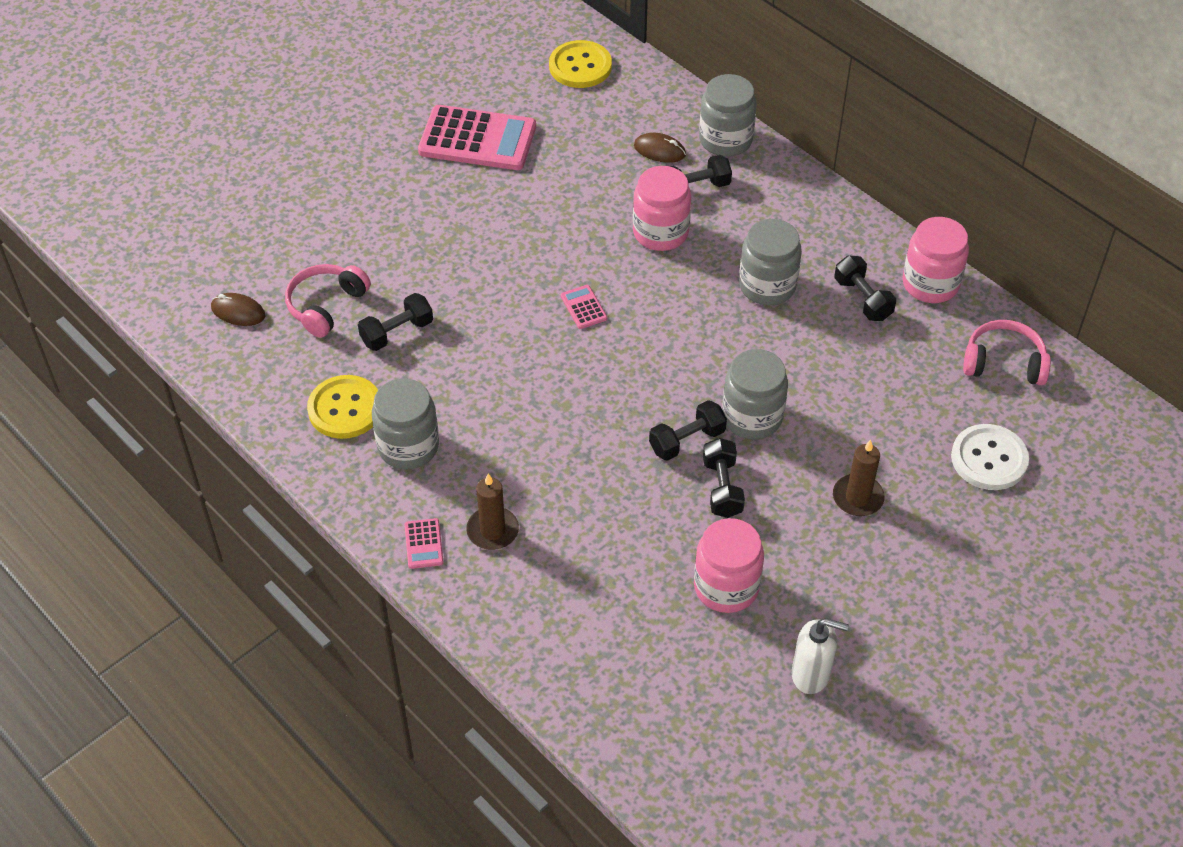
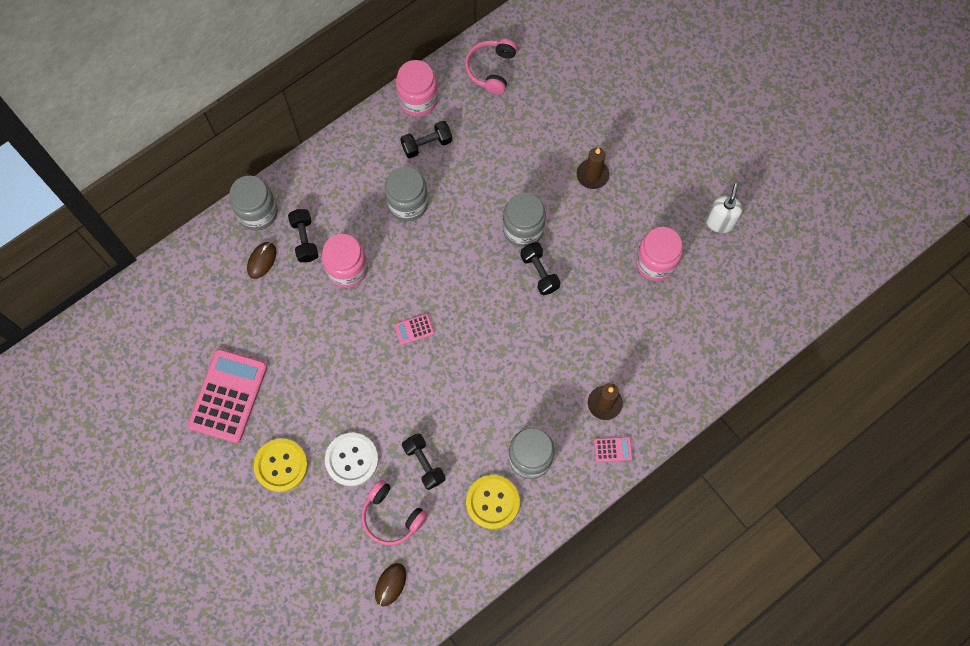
camera: 85 degrees left, 20 degrees up
(580, 66) = (156, 311): yellow button -> yellow button (281, 465)
(722, 488) = (579, 255): black dumbbell -> none
(989, 459) = (568, 94): white button -> white button (352, 459)

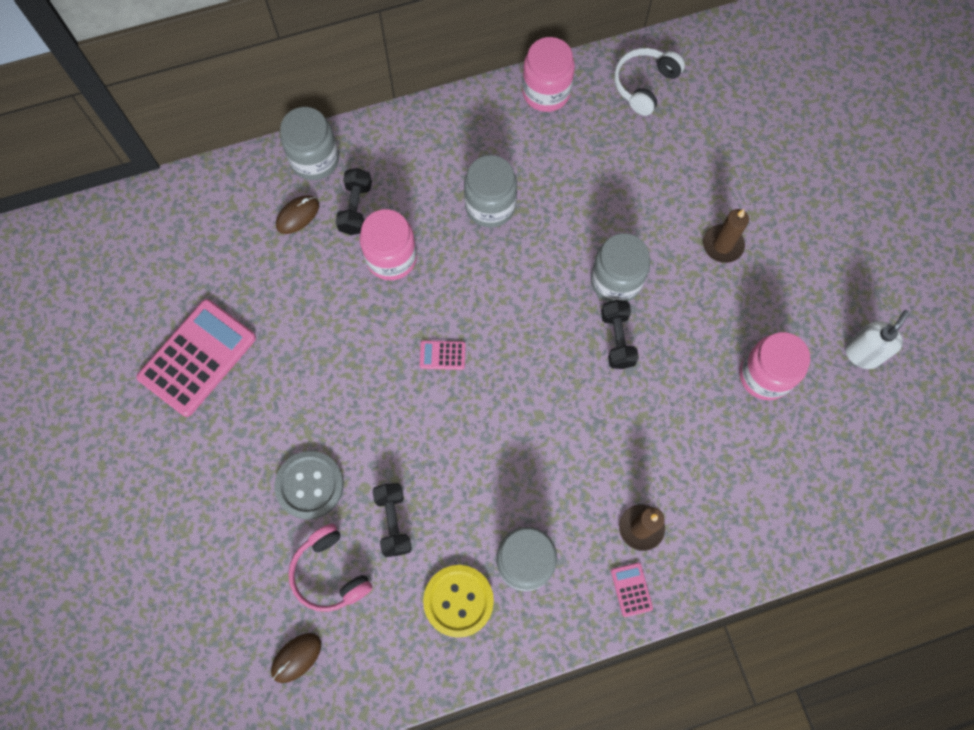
camera: 20 degrees right, 0 degrees up
(281, 465) = (225, 462): yellow button -> none
(352, 459) = (309, 485): white button -> grey button
(427, 144) = (537, 145): black dumbbell -> none
(491, 69) = (644, 85): pink headphones -> white headphones
(613, 449) = (631, 589): pink calculator -> pink calculator turned 120 degrees counterclockwise

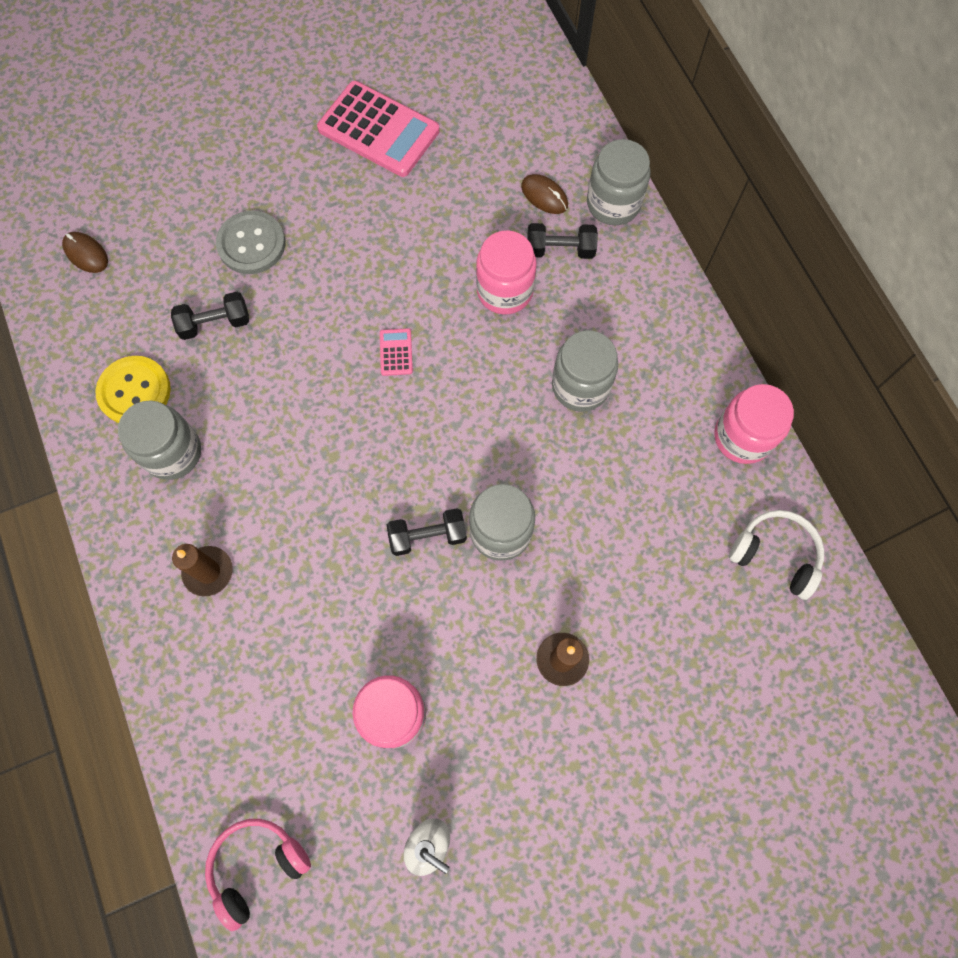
camera: 85 degrees right, 0 degrees up
(330, 573) = (165, 272): pink headphones -> pink headphones (257, 866)
(631, 589) = (141, 564): pink calculator -> none

